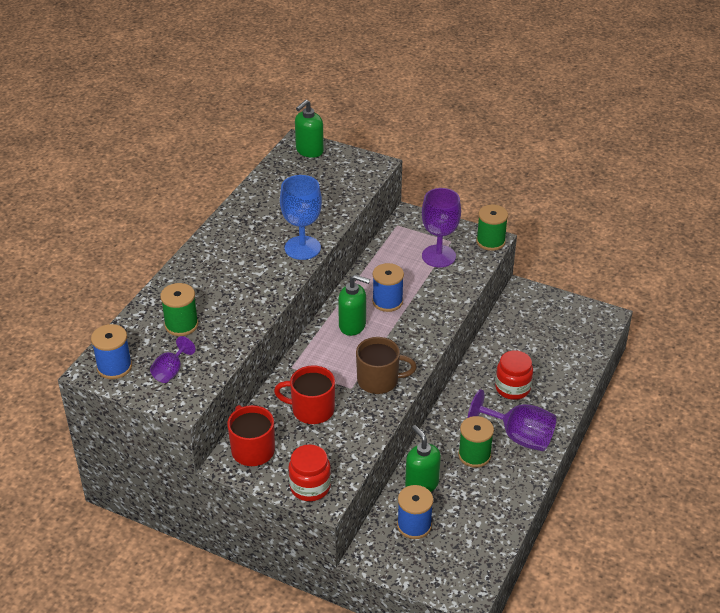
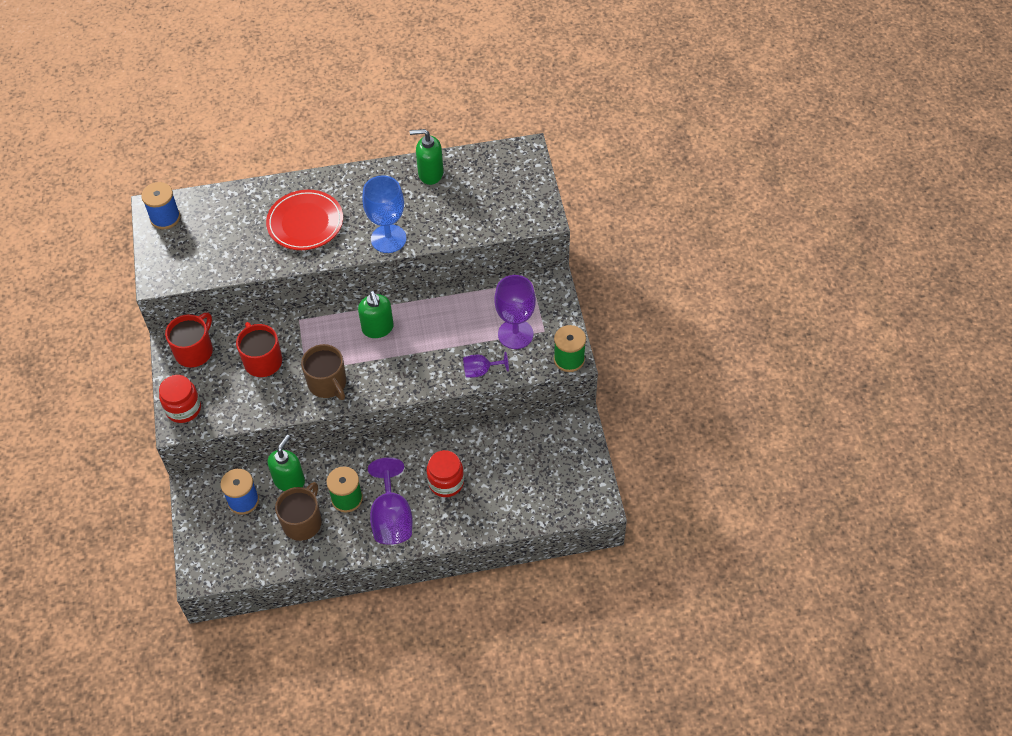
camera: 55 degrees right, 15 degrees up
(171, 371) = (185, 251): purple goblet -> purple goblet (481, 371)
(181, 325) = (238, 225): green spool -> none
(228, 285) = (305, 223): none -> red plate
(309, 151) = (521, 164): green soap dispenser -> green soap dispenser (430, 173)
(387, 301) = (426, 334): blue spool -> none
(473, 495) = (303, 522): none -> brown mug

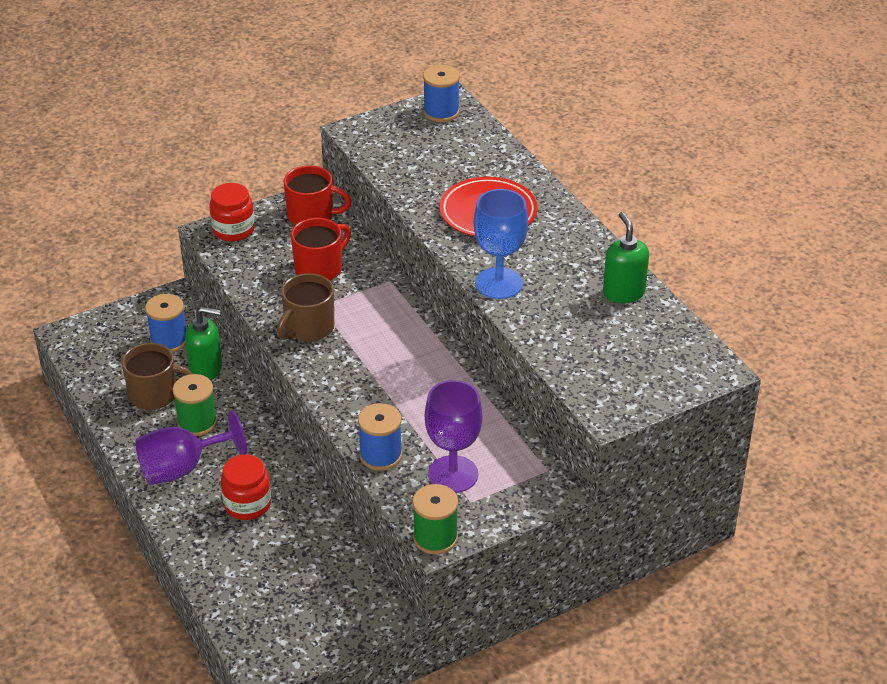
camera: 70 degrees right, 15 degrees down
(378, 328) = (405, 347): green soap dispenser -> none
(481, 371) = (380, 455): purple goblet -> blue spool

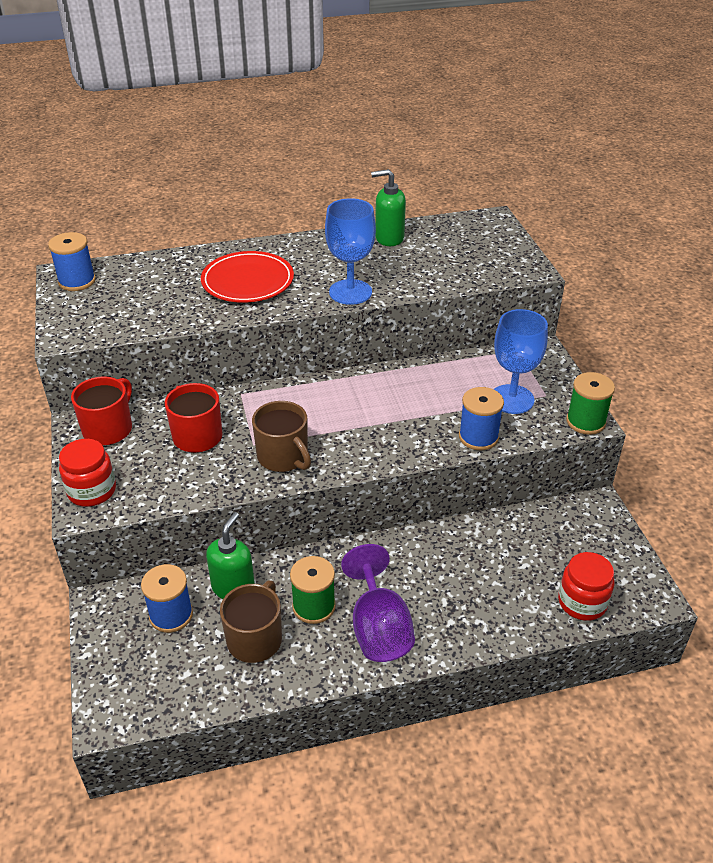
camera: 75 degrees left, 0 degrees up
(247, 504) = (444, 581): red jar -> red jar (582, 602)
(453, 474) = (512, 399): purple goblet -> blue goblet

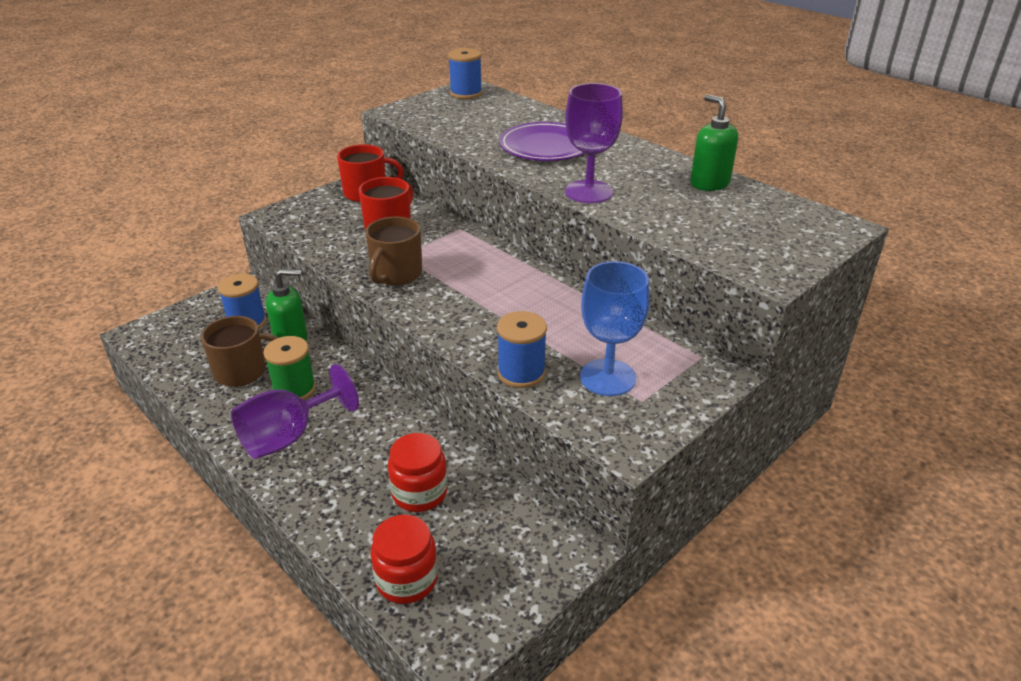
camera: 60 degrees right, 5 degrees down
(92, 491) = (294, 211): red jar -> red jar (419, 493)
(247, 281) = (546, 146): red plate -> purple plate
(350, 292) = (588, 192): blue goblet -> purple goblet
(585, 422) = (624, 445): green spool -> none

